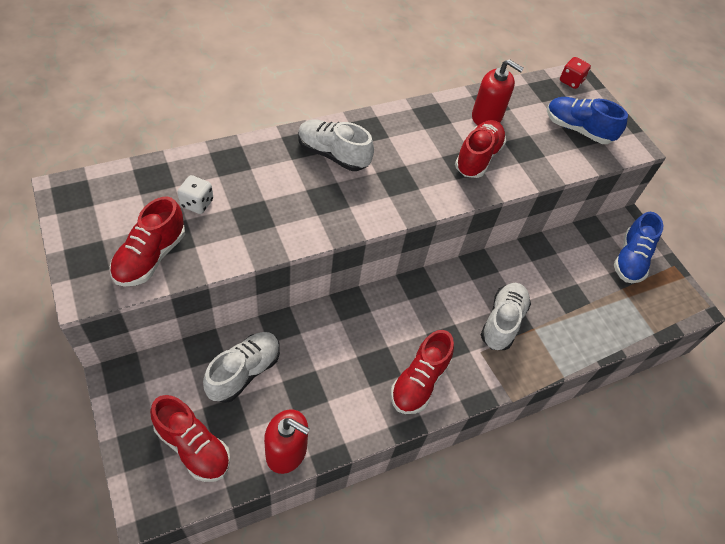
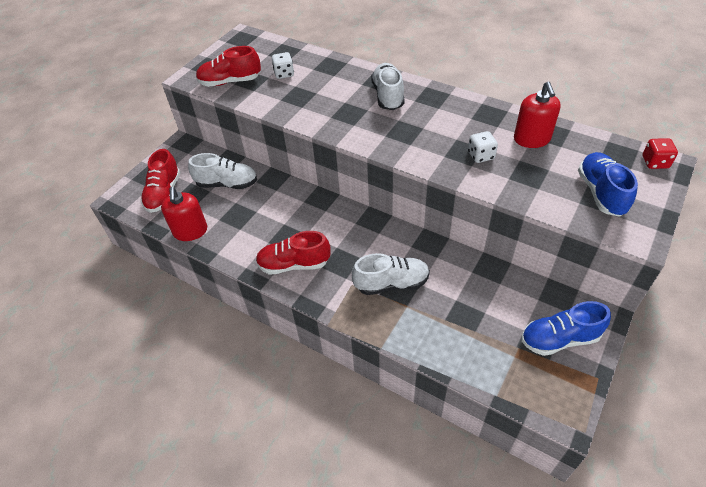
camera: 65 degrees right, 5 degrees down
(477, 158) = (481, 156): red shoe -> white dice

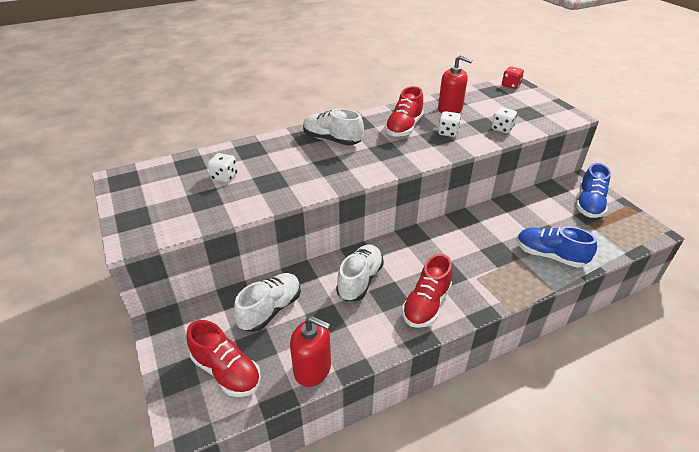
camera: 60 degrees left, 10 degrees down
(230, 82) = (186, 213): red shoe -> red shoe (404, 127)
(391, 283) = (491, 255): white shoe -> white shoe (360, 280)
(535, 190) = (502, 129): none -> white dice
(601, 193) = (523, 110): blue shoe -> blue shoe (549, 255)

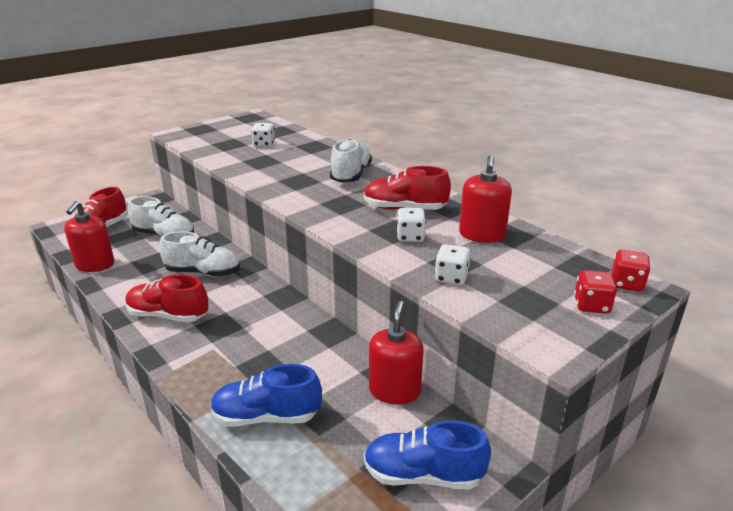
camera: 75 degrees right, 10 degrees down
(524, 202) = (394, 390): none -> red soap dispenser
(531, 98) = (591, 305): none -> red dice
(549, 255) = (266, 416): blue shoe -> blue shoe turned 105 degrees counterclockwise

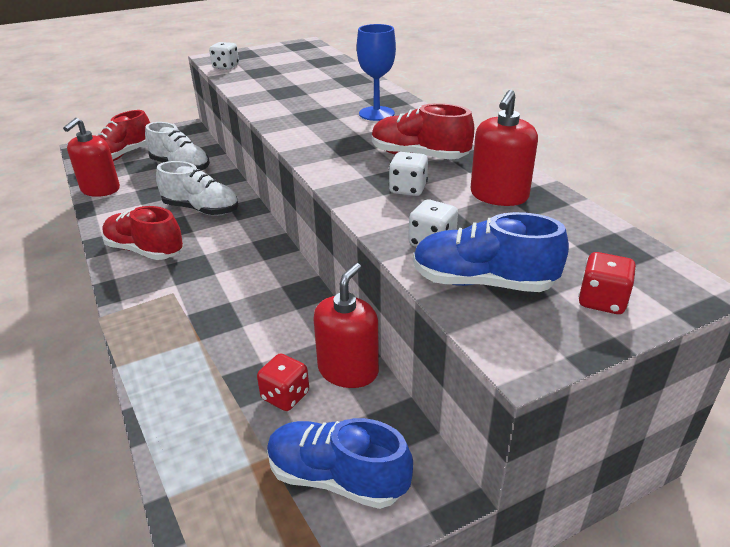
camera: 15 degrees right, 5 degrees up
(264, 144) = (299, 74): white dice -> white dice (226, 67)
(266, 416) = (193, 376): blue shoe -> blue shoe (483, 282)
(351, 175) = (376, 113): white shoe -> blue goblet
(626, 284) = (666, 279): red dice -> red dice (285, 396)

